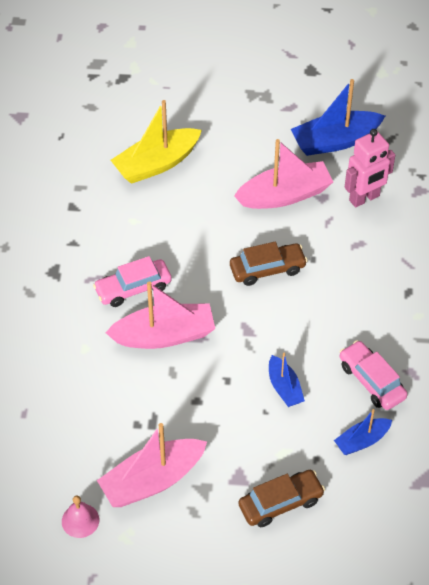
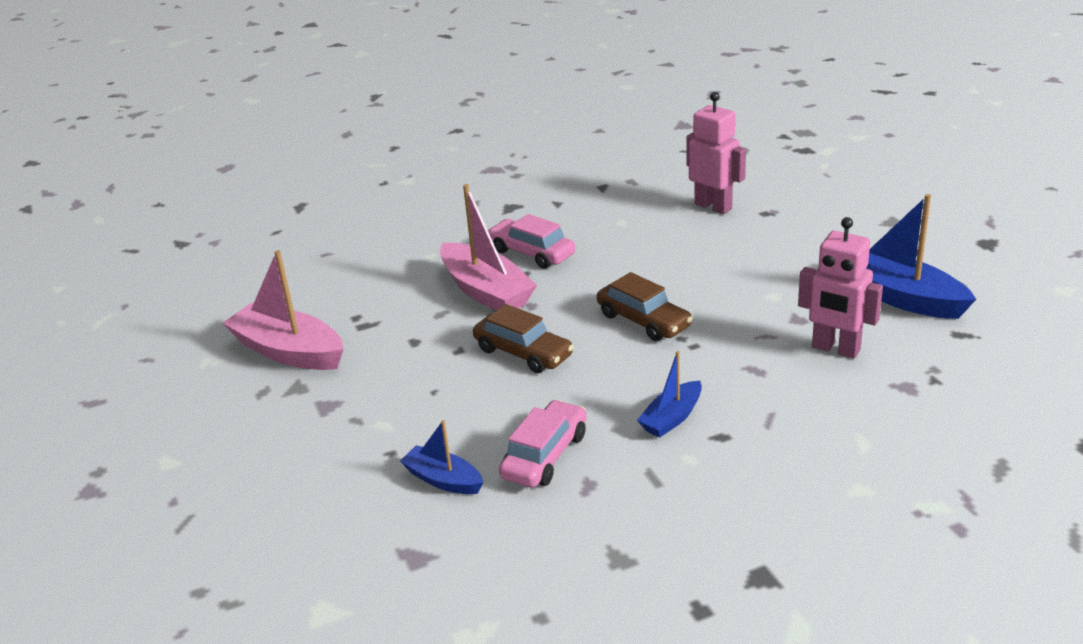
camera: 65 degrees right, 20 degrees down
(80, 520) = (214, 328): pink bell -> none
(156, 164) = (713, 206): yellow boat -> pink robot
(280, 503) = (308, 448): brown car -> brown car (523, 353)
(284, 388) = (479, 392): blue boat -> blue boat (671, 418)
(285, 195) = (768, 293): pink boat -> none

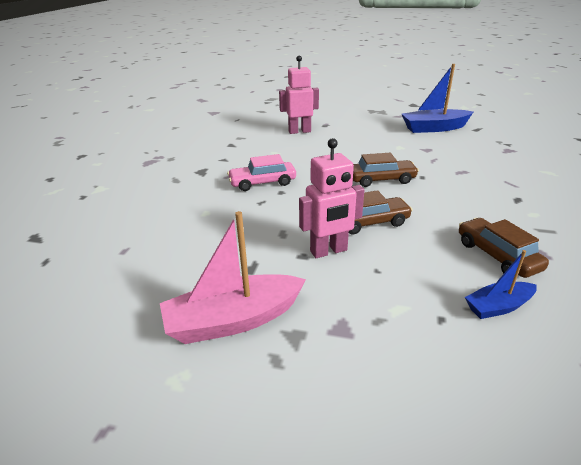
camera: 55 degrees left, 0 degrees up
(486, 291) = (282, 210): pink boat -> none
(545, 455) = (497, 255): pink car -> brown car
(671, 418) = (488, 205): blue boat -> none
(835, 349) = (462, 151): pink robot -> pink robot (329, 251)

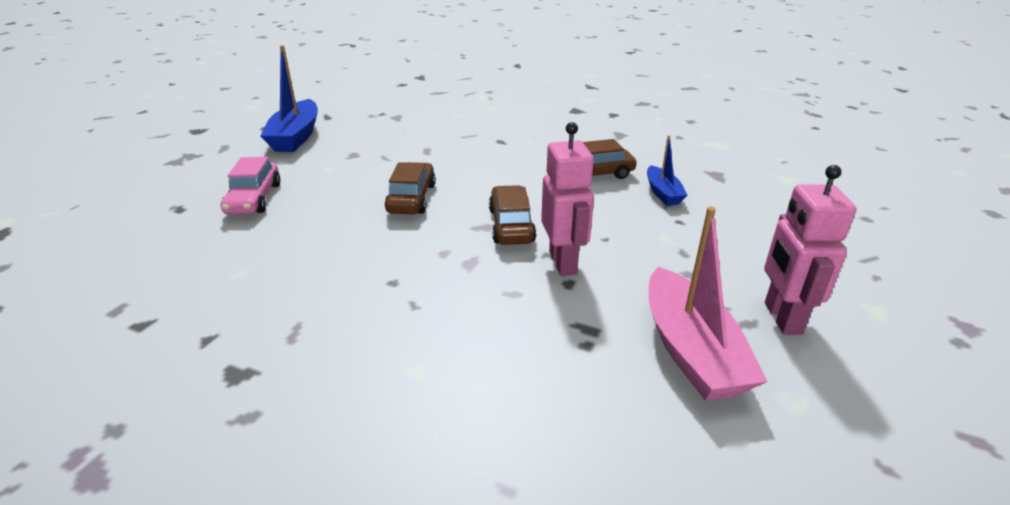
camera: 80 degrees left, 0 degrees up
(262, 183) = (348, 297): pink car -> pink car (254, 199)
(299, 131) = (175, 236): pink robot -> pink robot (781, 318)

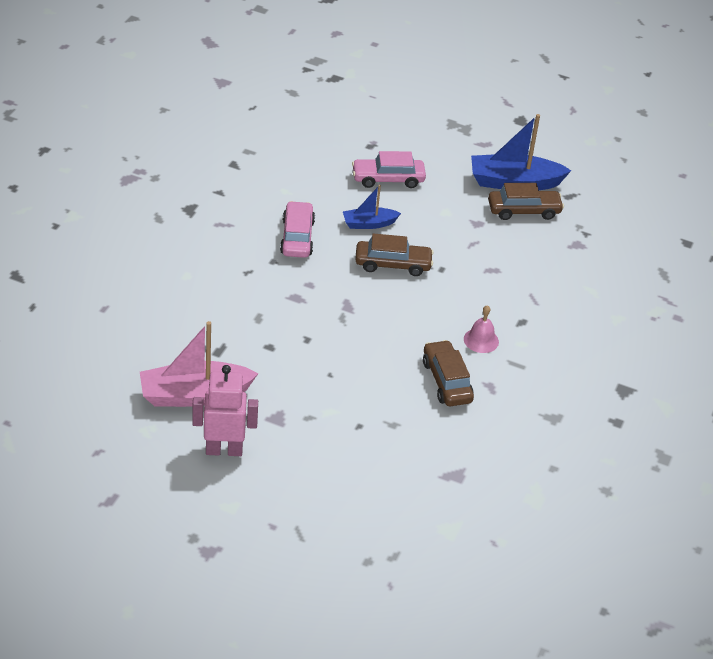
camera: 85 degrees right, 10 degrees up
(346, 262) = (297, 237): none -> pink car
(511, 225) = (349, 321): brown car -> brown car (524, 211)
(529, 158) = (481, 340): none -> pink bell
(563, 263) = (295, 346): pink robot -> none
(663, 193) = (411, 425): blue boat -> blue boat (369, 224)

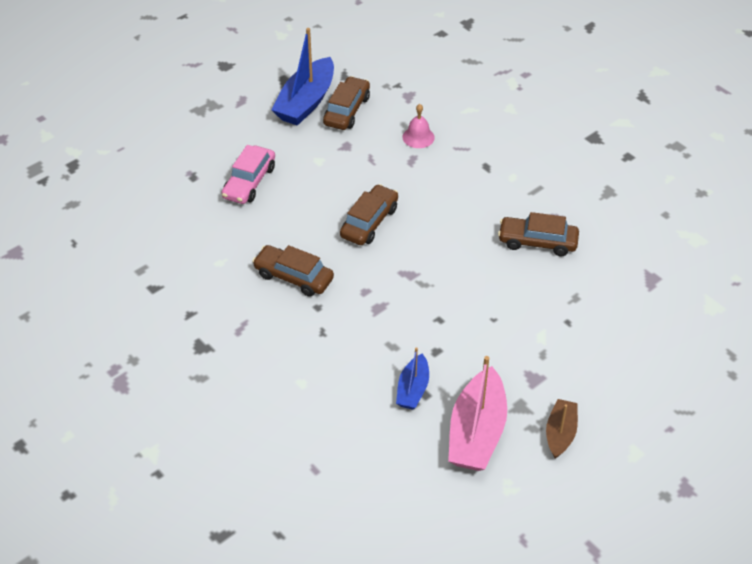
camera: 60 degrees left, 5 degrees up
(224, 450) = (560, 433): pink robot -> brown boat
(297, 237) = (293, 277): pink car -> brown car
(369, 224) = (304, 218): blue boat -> blue boat (413, 389)
(481, 340) = (497, 201): pink bell -> pink bell (418, 137)

